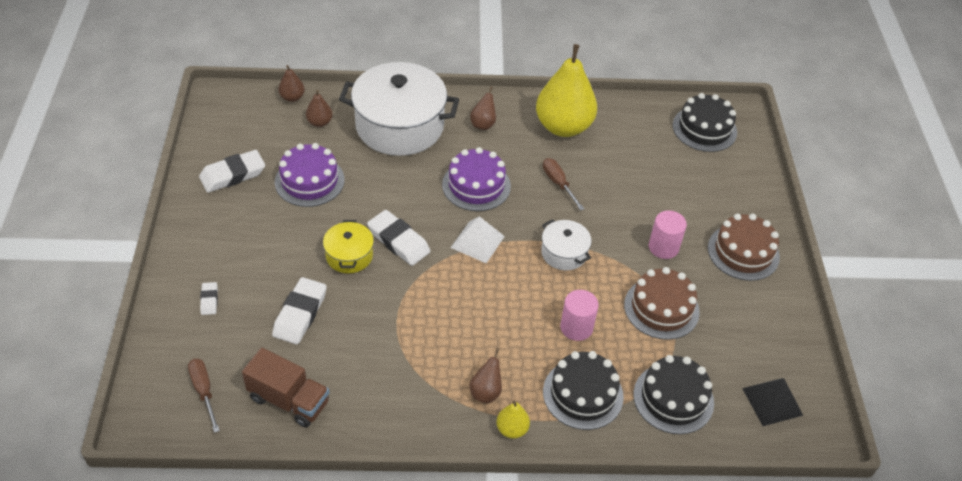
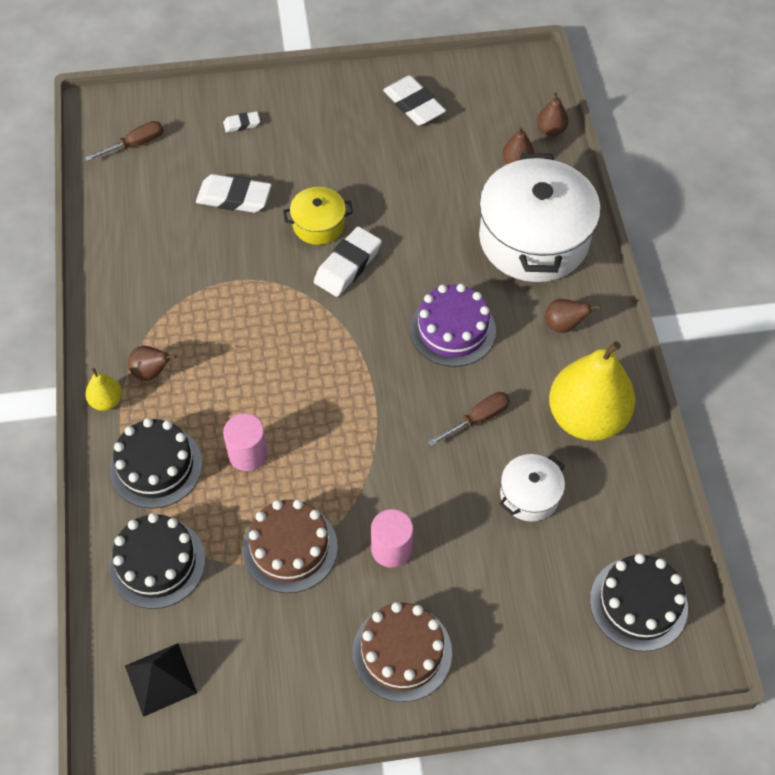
camera: 85 degrees right, 10 degrees up
(289, 400) = (130, 209): brown truck -> none
(309, 181) = (421, 170): purple cake -> none
(477, 242) = (361, 341): white pyramid -> none
(564, 253) = (360, 433): white pot -> white pot (529, 495)

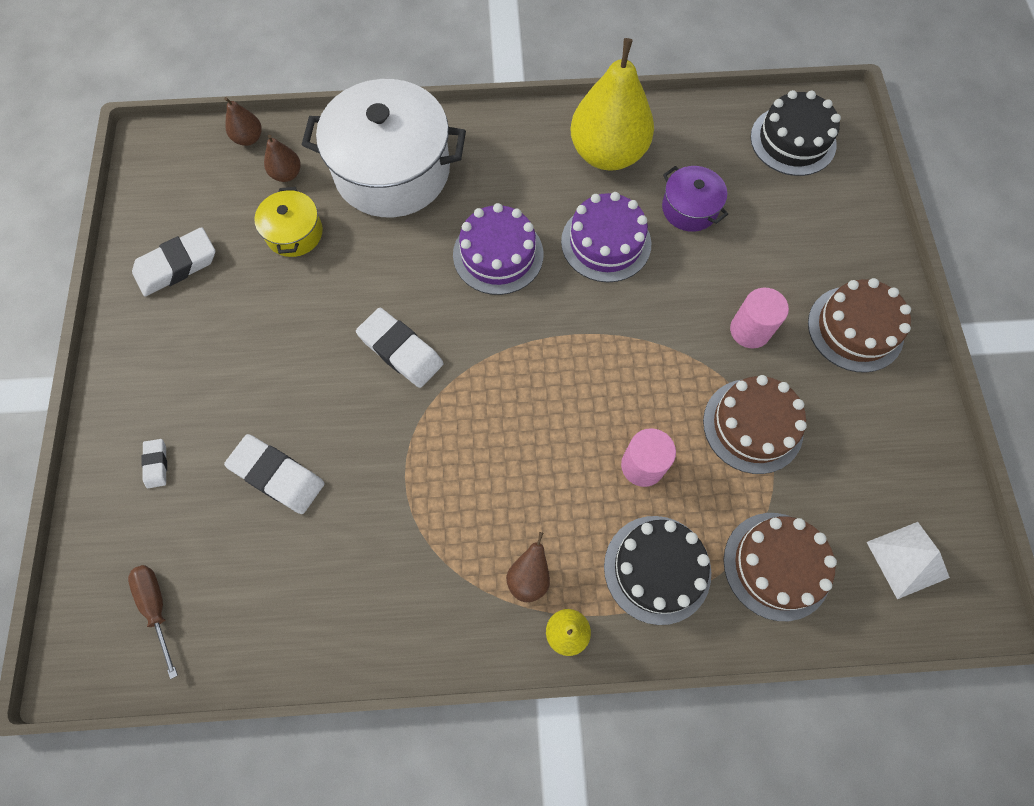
camera: 85 degrees left, 10 degrees up
(157, 563) = (777, 565): black cake -> brown cake
(160, 679) = (907, 559): black pyramid -> white pyramid
(234, 198) = (277, 476): white eraser -> white eraser turned 75 degrees counterclockwise
(318, 225) = (337, 379): yellow pot -> yellow pot (294, 233)
(477, 419) = (606, 242): brown screwdriver -> purple cake
(529, 495) = (689, 208): white pot -> purple pot
(563, 325) = (501, 159): brown pear -> none

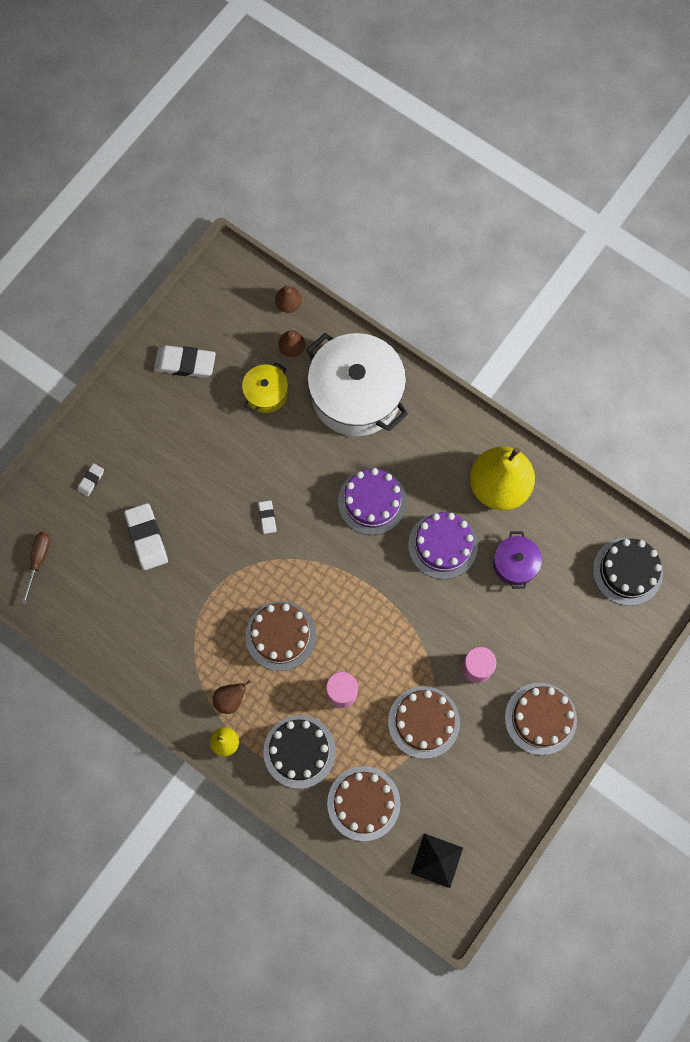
camera: 40 degrees right, 5 degrees up
(401, 350) = (267, 517): white eraser -> white eraser, size x0.51
(523, 460) = (280, 635): none -> brown cake
(907, 559) = (437, 860): white pyramid -> black pyramid

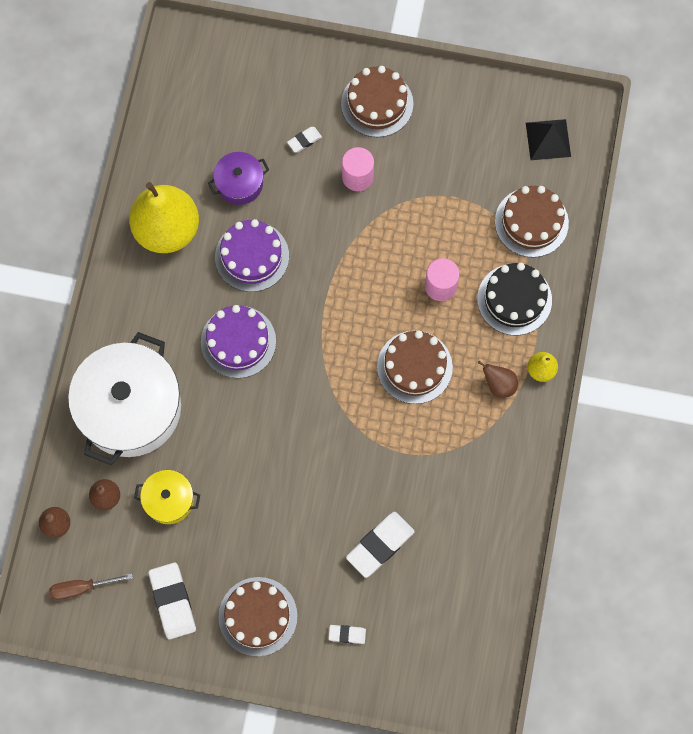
camera: 115 degrees left, 0 degrees up
(38, 560) = (456, 644): brown screwdriver -> brown screwdriver (82, 588)
(267, 517) = (302, 435): white eraser -> white eraser (304, 140)
(424, 722) = (431, 202): brown cake -> brown cake (258, 616)
(627, 571) = (199, 82): black cake -> none

